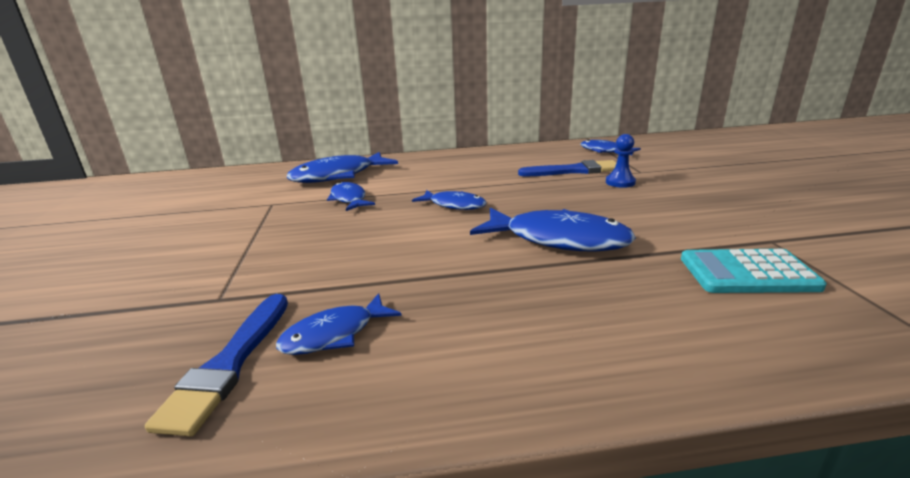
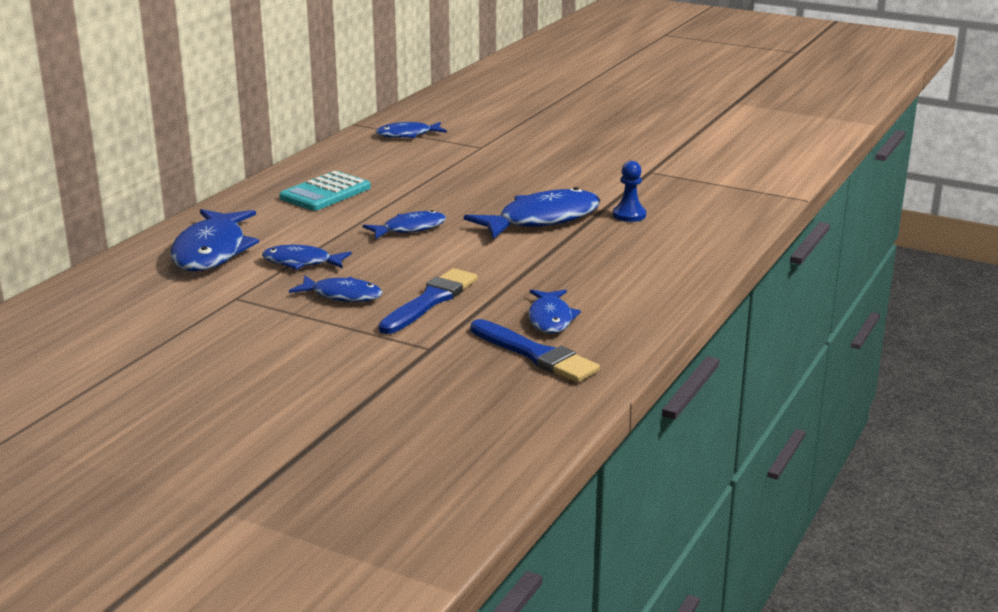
camera: 55 degrees left, 0 degrees up
(304, 229) = (342, 295): none -> blue fish
(573, 171) = (428, 164): blue brush -> blue brush (430, 301)
(620, 182) = (487, 162): blue pawn -> blue pawn (629, 215)
(747, 273) = (669, 195): turquoise calculator -> turquoise calculator (325, 193)

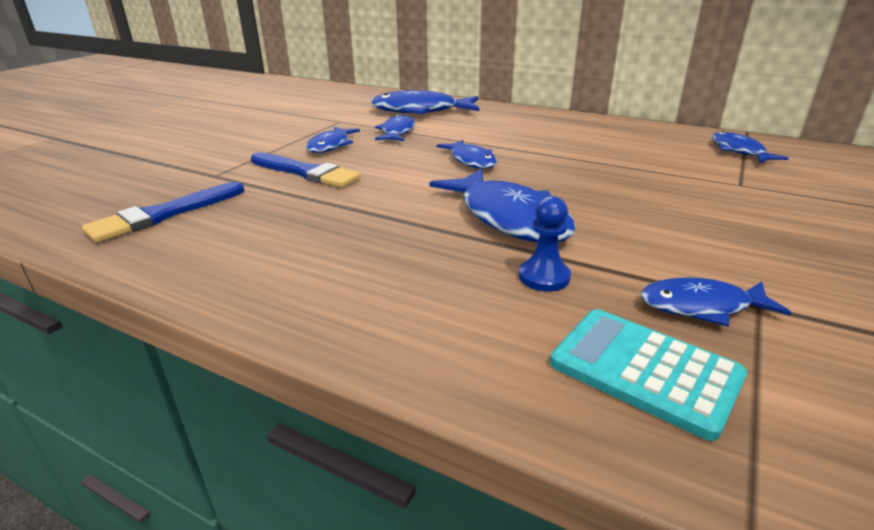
camera: 90 degrees right, 5 degrees up
(325, 193) = (548, 131): turquoise calculator -> turquoise calculator (644, 370)
(550, 319) = (236, 221): blue fish -> blue fish (701, 307)

